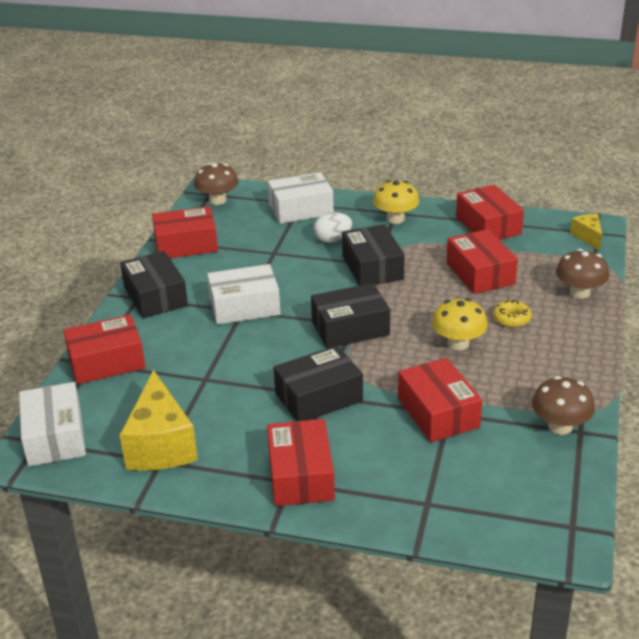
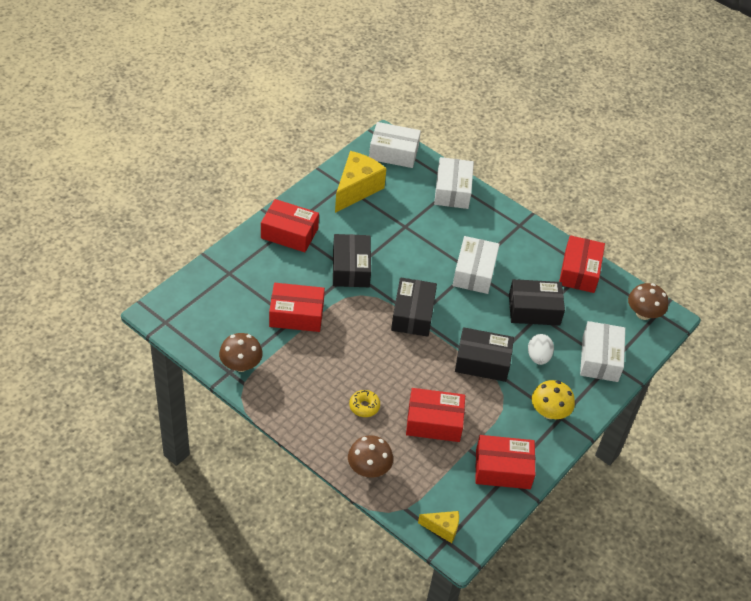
camera: 110 degrees right, 15 degrees up
(106, 362) = (452, 190): red box -> white box
(155, 296) = (515, 234): black box -> black box (534, 310)
(160, 445) = (356, 189): yellow cheese -> yellow cheese turned 105 degrees clockwise
(458, 343) = (357, 361): yellow mushroom -> none

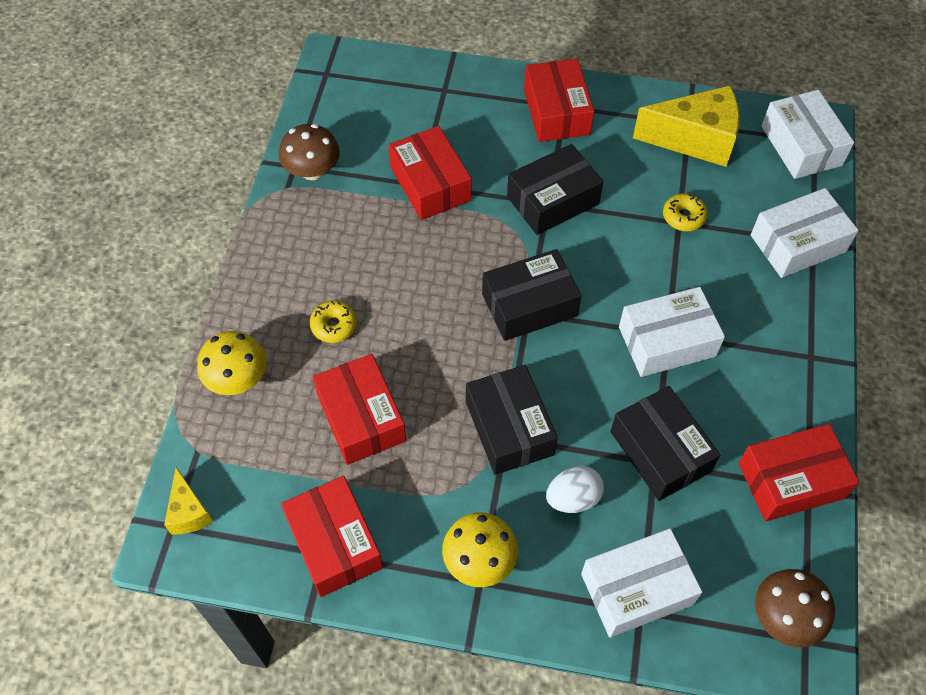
camera: 65 degrees right, 10 degrees up
(369, 468) = (237, 379): brown mushroom -> yellow mushroom
(403, 222) = (683, 217): none -> yellow donut

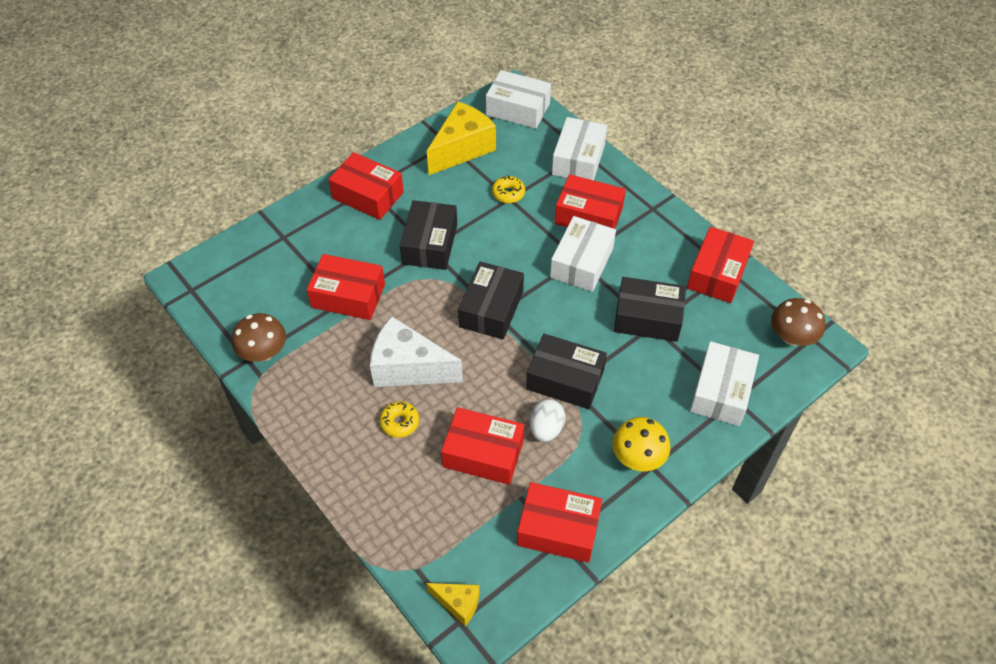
camera: 50 degrees left, 5 degrees down
(237, 379) = (384, 507): yellow mushroom -> none
(398, 288) = (408, 368): none -> white cheese
(573, 498) = (639, 381): white egg -> white egg (546, 429)
(734, 305) = (588, 216): none -> red box

